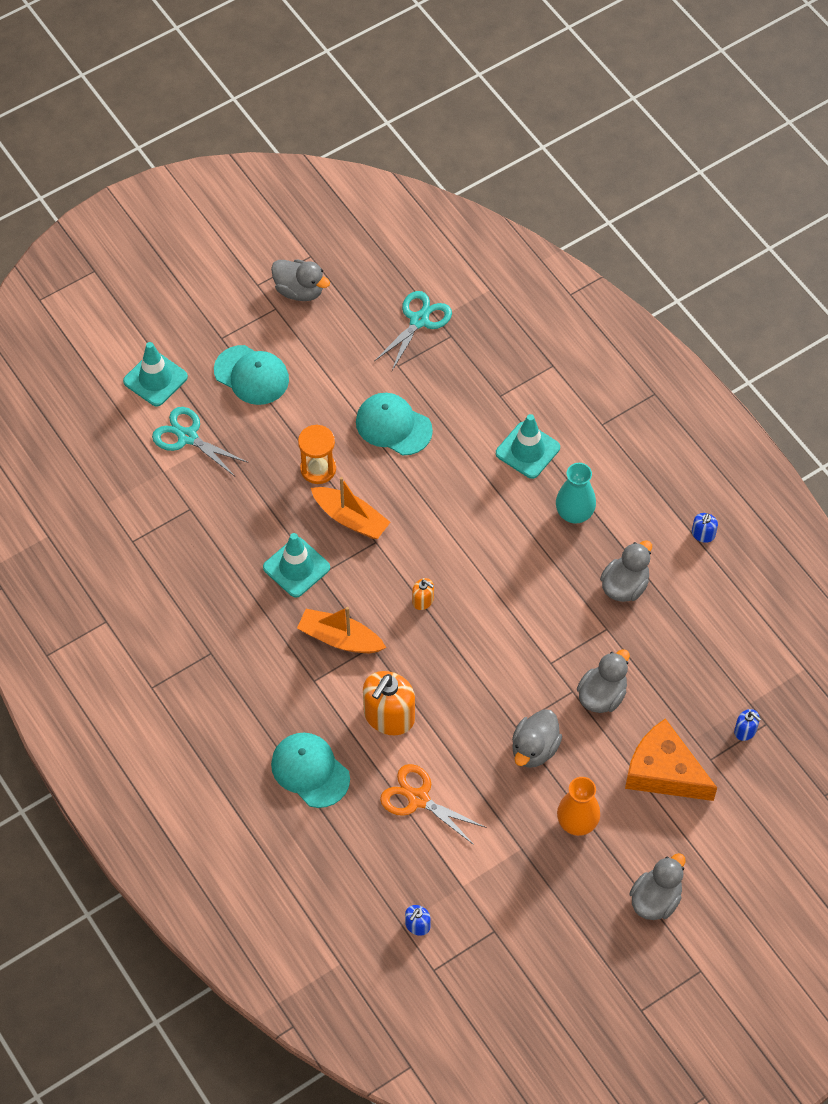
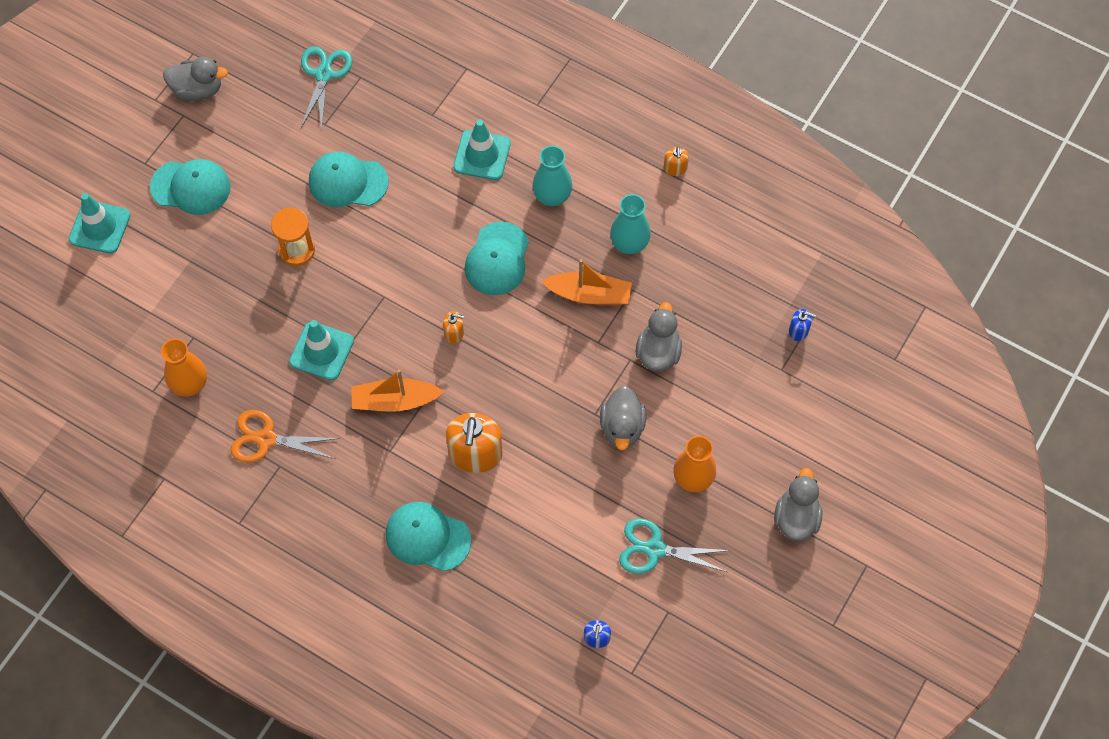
camera: 25 degrees left, 5 degrees up
(167, 548) = (190, 384): none -> orange vase
(187, 437) = (157, 270): turquoise scissors -> turquoise scissors (654, 549)
(351, 519) = (350, 284): orange boat -> orange boat (589, 294)
(418, 799) = (540, 519): orange scissors -> orange scissors (266, 439)
(495, 550) = (497, 259): none -> turquoise cap
(625, 586) = (629, 243): grey duck -> turquoise vase
(664, 772) = (746, 398): orange cheese -> none
(703, 534) = (675, 168): blue soap dispenser -> orange soap dispenser

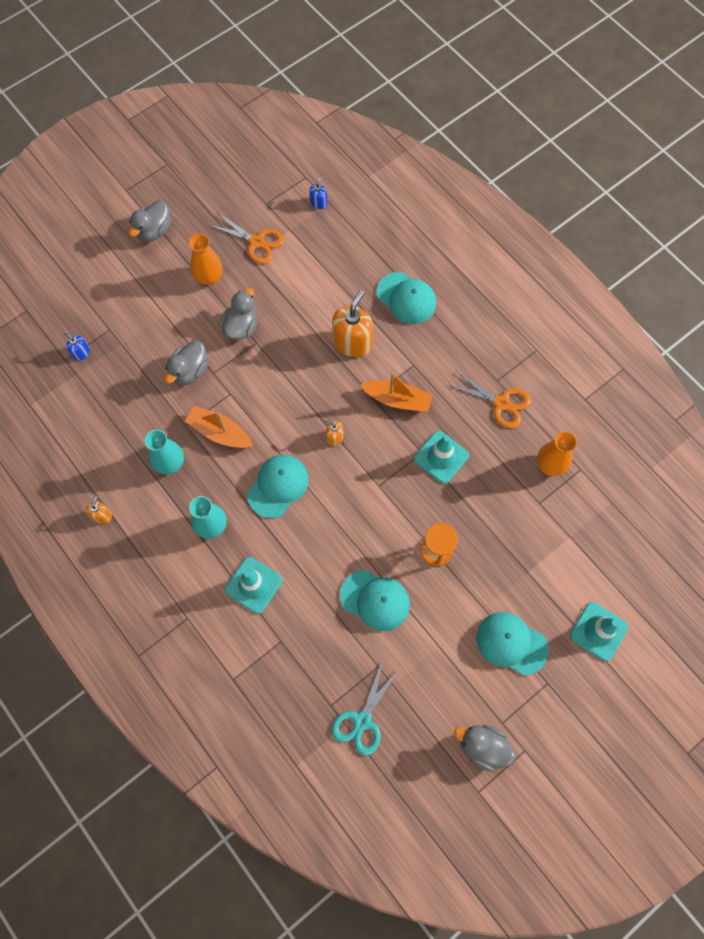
camera: 160 degrees left, 5 degrees up
(654, 549) = (256, 242): turquoise scissors -> orange scissors

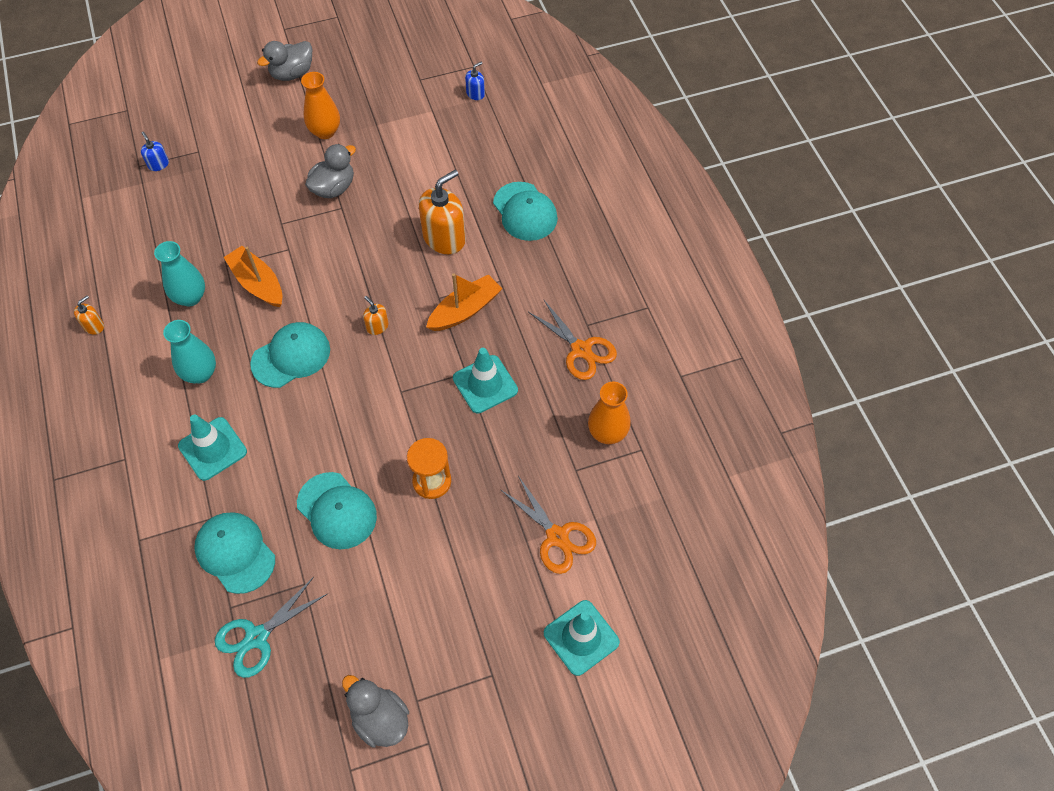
camera: 20 degrees right, 10 degrees down
(190, 371) = (258, 214): grey duck -> none
(256, 242) = (391, 112): orange scissors -> orange scissors (557, 537)
(397, 400) = (465, 310): orange boat -> orange boat turned 75 degrees counterclockwise
(511, 643) = (470, 614): turquoise cap -> turquoise cap (235, 553)

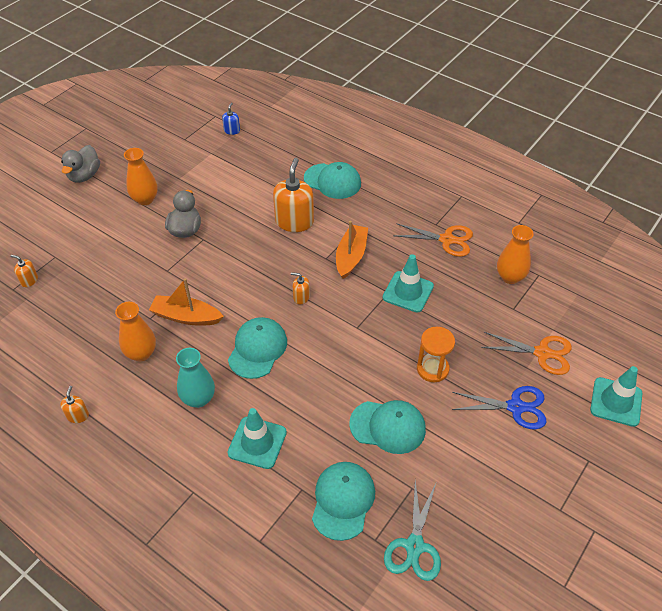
camera: 35 degrees left, 10 degrees down
(158, 164) = (29, 280): blue soap dispenser -> orange soap dispenser
(190, 297) = (141, 353): turquoise vase -> orange vase
(235, 553) = (343, 501): turquoise cap -> turquoise cap turned 90 degrees clockwise
(380, 719) = (550, 538): grey duck -> none
(474, 573) = (515, 407): none -> blue scissors

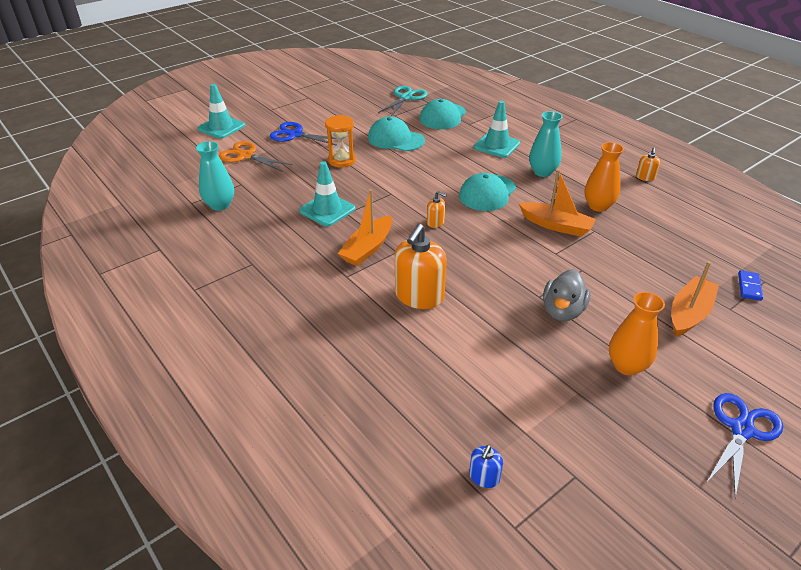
camera: 165 degrees left, 10 degrees down
(29, 280) = (749, 287): orange soap dispenser -> blue domino
(84, 176) = (742, 430): grey duck -> blue scissors
(89, 246) = (689, 313): none -> orange boat
(332, 181) = (347, 341): turquoise cap -> none
(447, 240) = (253, 246): orange scissors -> none
(510, 277) = (220, 205): orange vase -> turquoise vase

